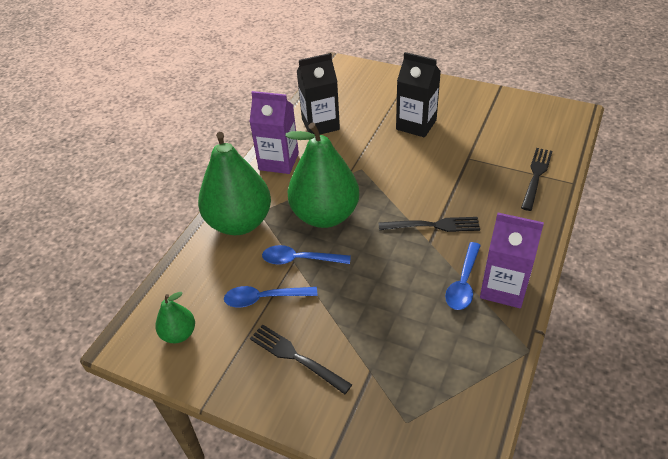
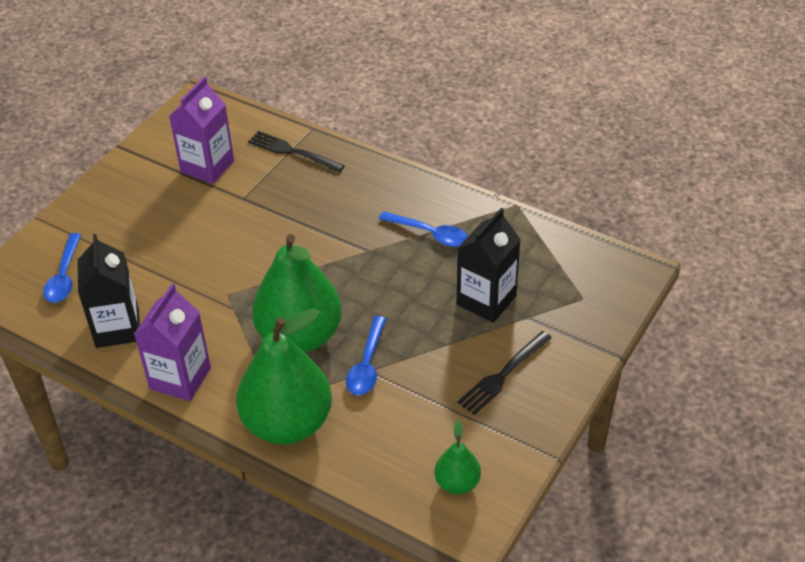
camera: 85 degrees left, 0 degrees up
(264, 298) = (419, 400): blue spoon -> blue spoon (64, 276)
(416, 125) = (161, 233): black carton -> black carton (486, 300)
(433, 225) = (344, 244): black fork -> none
(503, 288) = (442, 207): purple carton -> purple carton (207, 166)

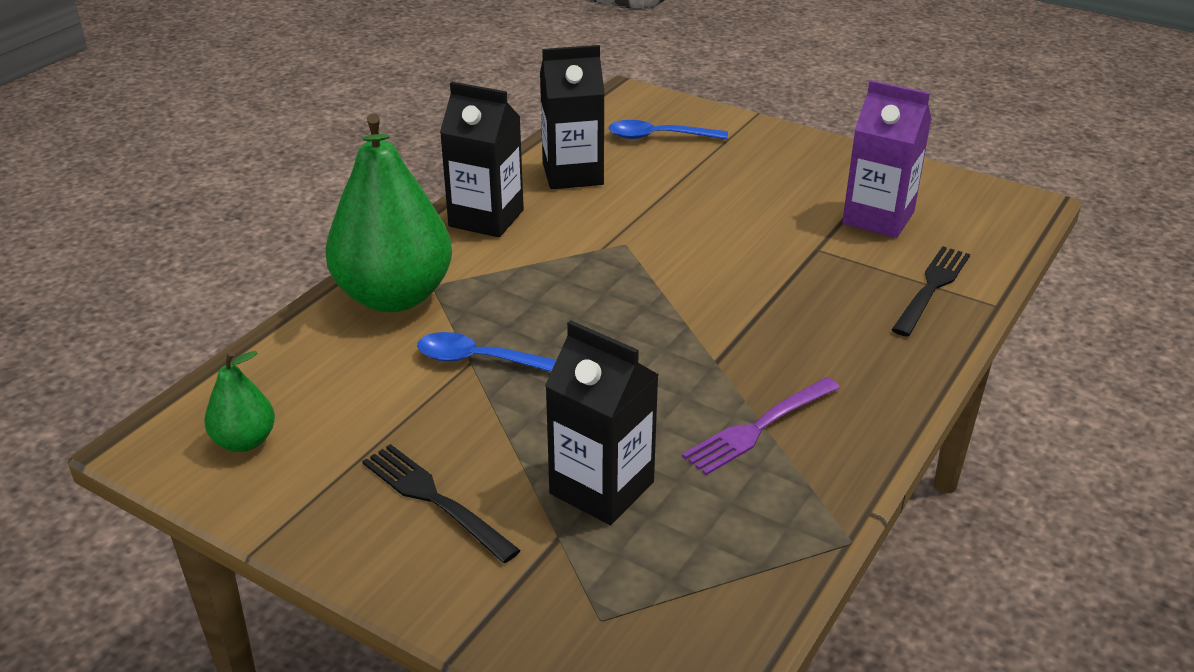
camera: 90 degrees right, 10 degrees down
(180, 378) = (486, 218): purple carton -> black carton
(300, 336) = (543, 302): green pear -> none
(430, 234) = (759, 427): blue spoon -> purple fork

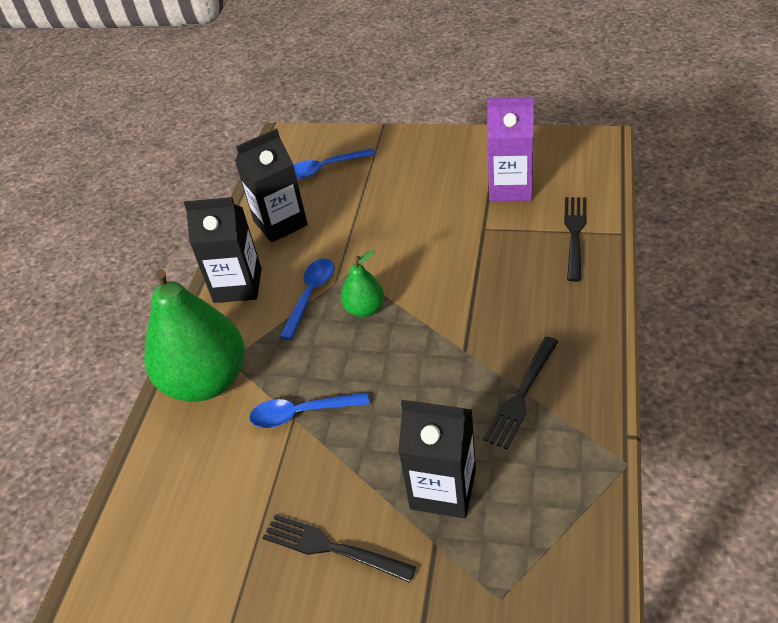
camera: 15 degrees left, 10 degrees up
(244, 441) = (164, 556): green pear -> green pear (365, 309)
(564, 252) = (310, 295): none -> blue spoon
(759, 427) = (522, 395): purple fork -> black fork

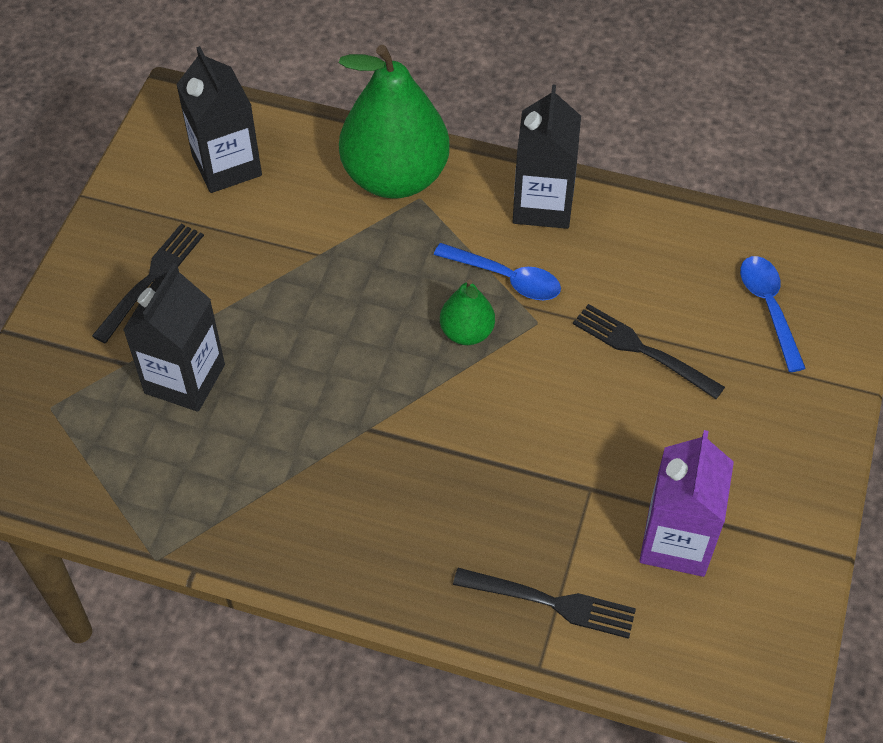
camera: 90 degrees right, 10 degrees up
(280, 223) = (654, 251): black carton -> black carton (227, 166)
(302, 413) = (323, 261): blue spoon -> none
(522, 395) = (283, 476): black fork -> black fork (642, 350)

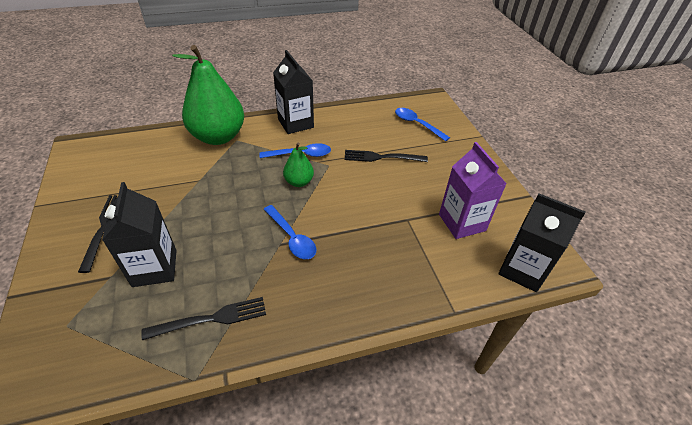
camera: 35 degrees left, 10 degrees down
(227, 166) = (122, 162): black carton -> black carton (522, 270)
(391, 427) = (292, 237): none -> blue spoon
(551, 602) = (433, 278): black fork -> black fork (211, 319)

